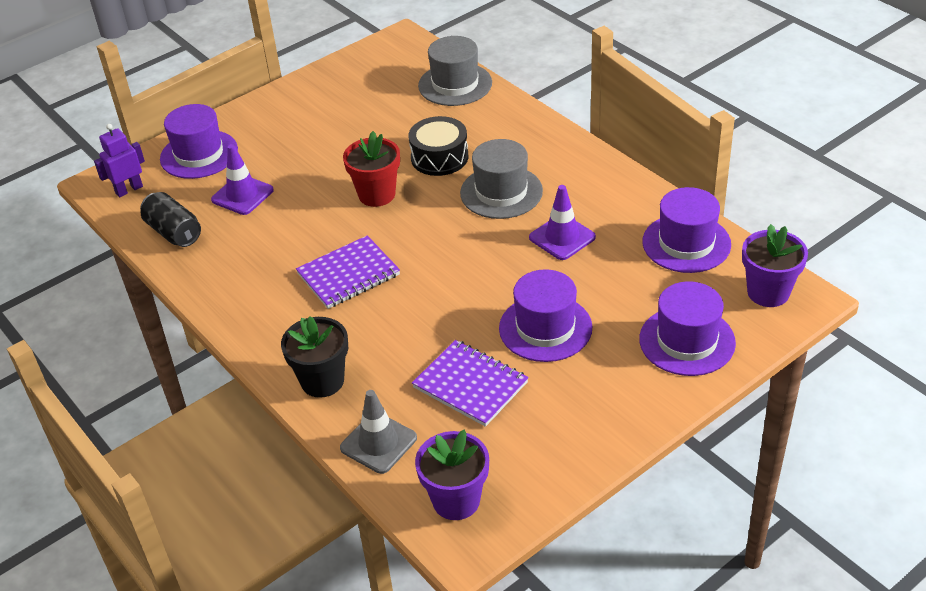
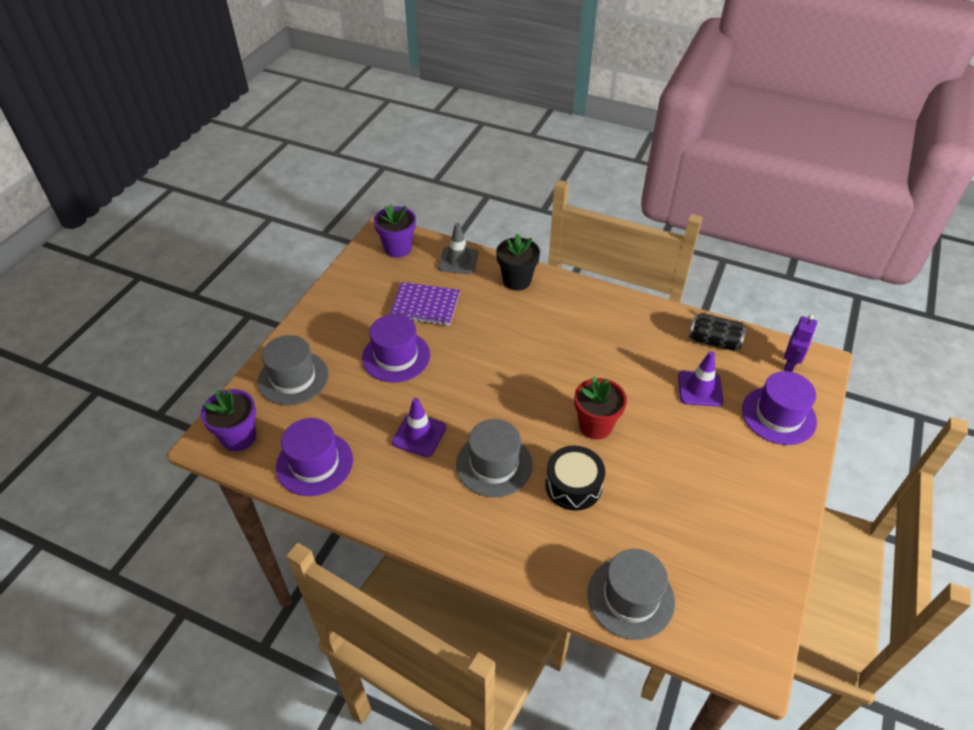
camera: 150 degrees right, 5 degrees up
(348, 274) = (559, 351): purple notebook -> none
(687, 341) = (293, 378): purple hat -> grey hat

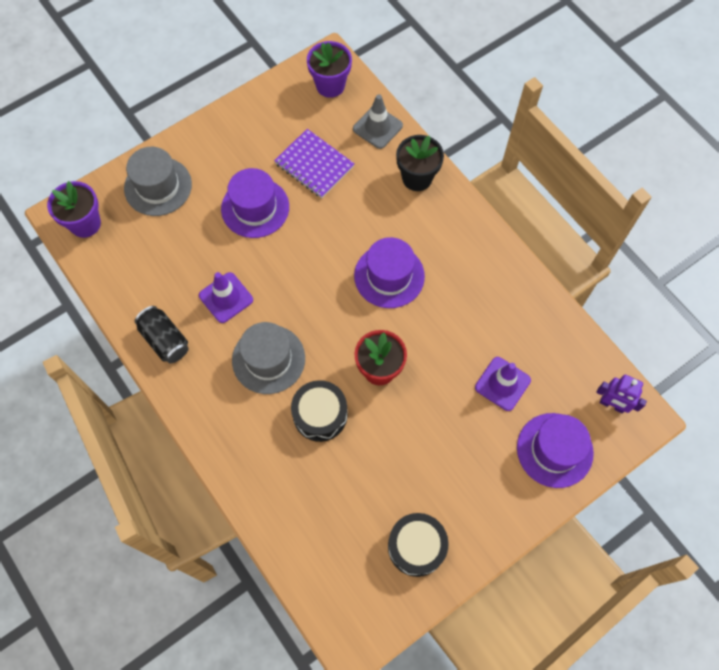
camera: 30 degrees right, 20 degrees up
(314, 463) = (129, 280): purple hat -> purple hat (389, 276)
(630, 597) = (296, 536): grey hat -> none
(714, 341) = (556, 342): black can -> black can (165, 340)
(738, 546) = (416, 546): none -> black drum
(790, 364) = (612, 405): purple robot -> purple robot turned 60 degrees clockwise

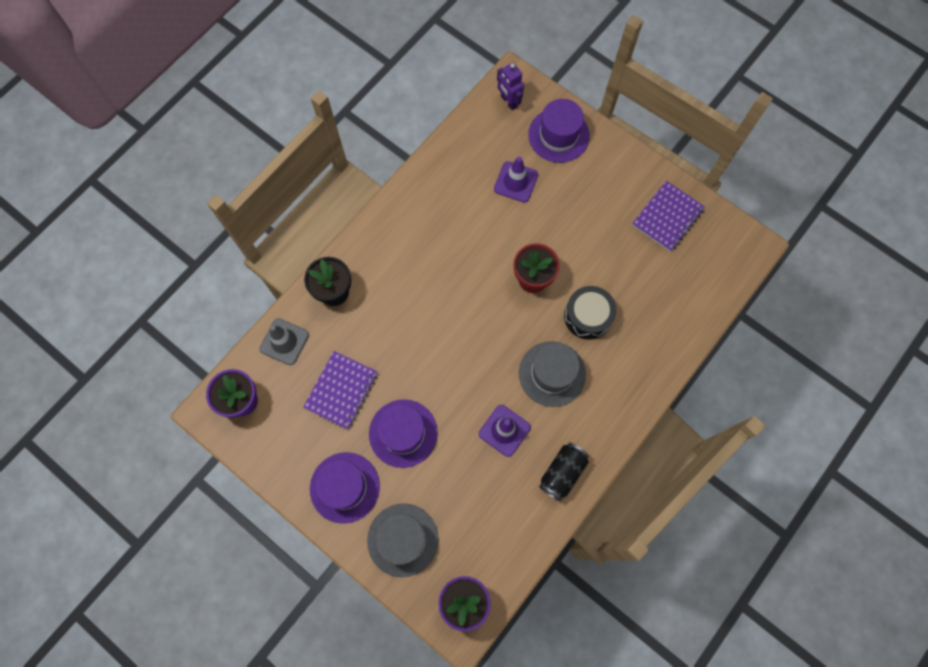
camera: 105 degrees left, 5 degrees up
(389, 276) = (442, 292): purple hat -> purple hat (344, 487)
(416, 546) = (667, 217): black drum -> purple notebook
(612, 405) = (508, 101): purple robot -> purple robot turned 135 degrees clockwise

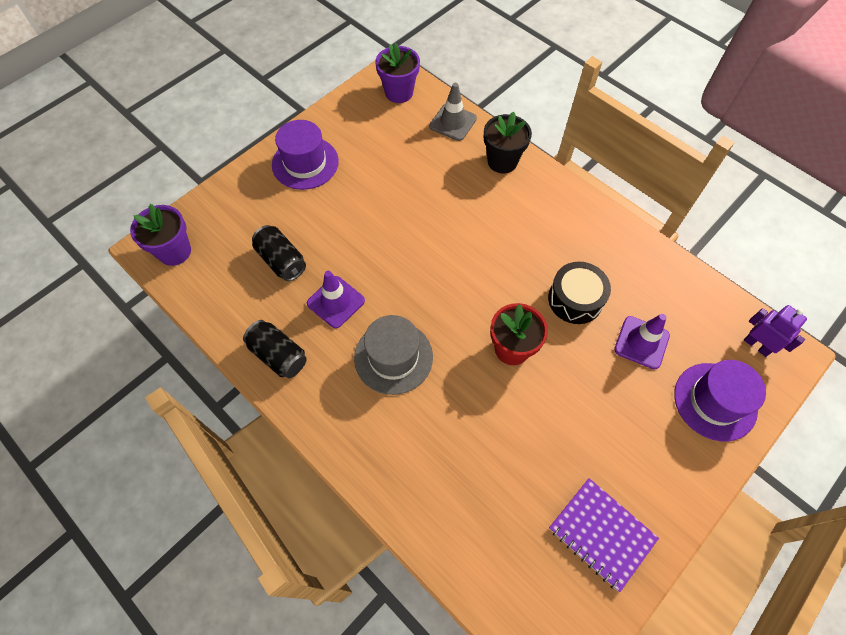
camera: 95 degrees right, 10 degrees down
(341, 390) = (399, 164): purple notebook -> none
(403, 433) = (348, 211): purple hat -> none
(403, 539) = (245, 205): grey hat -> none
(465, 489) = (281, 261): none -> black can
(508, 101) = (757, 345): purple robot -> purple robot turned 75 degrees clockwise
(587, 316) = (461, 406): black drum -> black drum (575, 299)

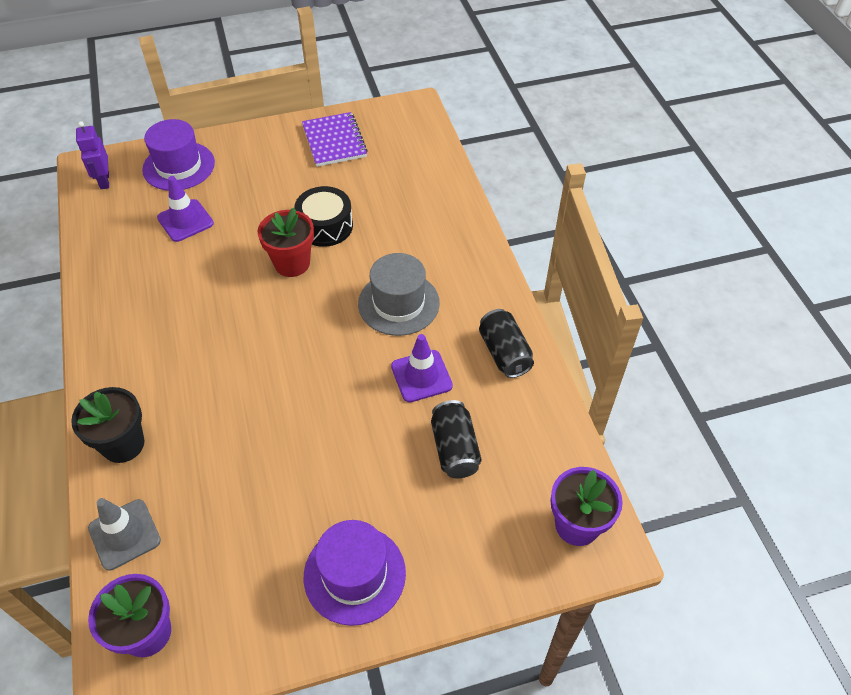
camera: 150 degrees left, 10 degrees down
(575, 299) = (201, 274): black drum -> black drum (325, 226)

